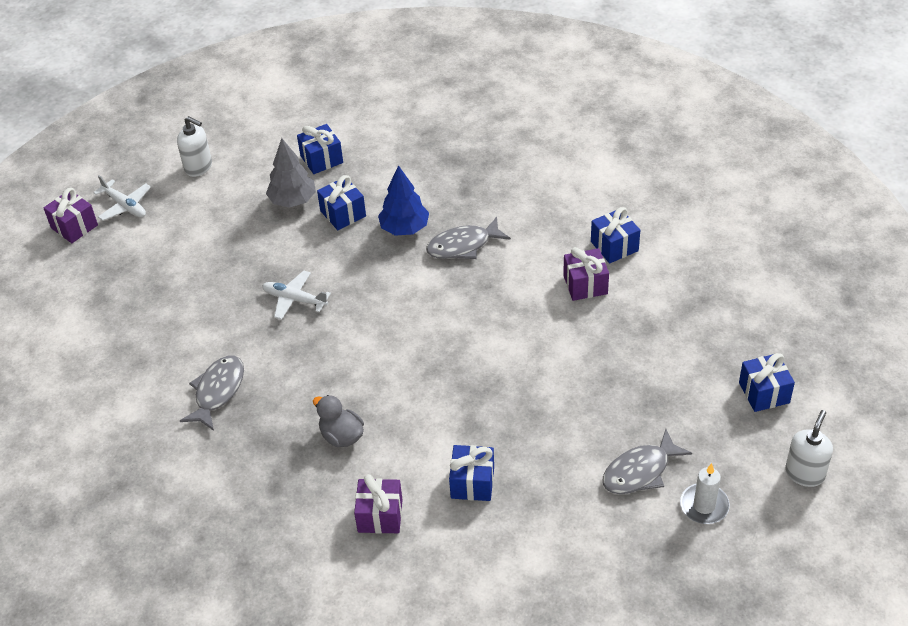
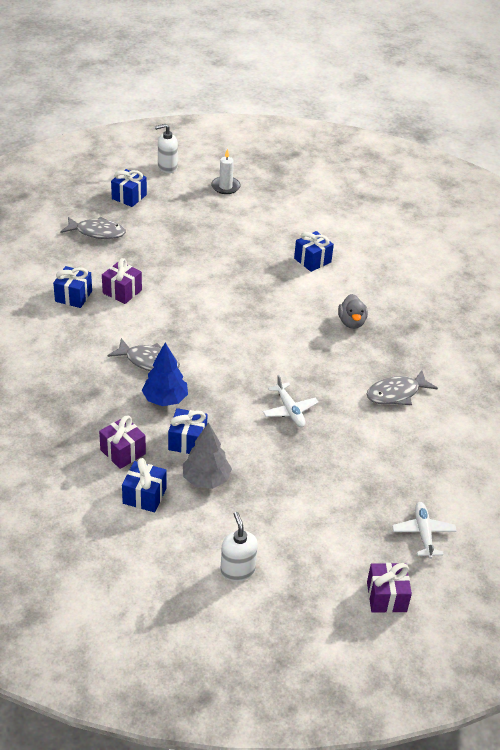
camera: 140 degrees left, 5 degrees down
(125, 206) = (329, 582): white plane -> white plane (423, 533)
(380, 515) = (374, 279): purple gift -> purple gift (123, 452)
(640, 471) = (231, 213): grey fish -> grey fish (97, 232)

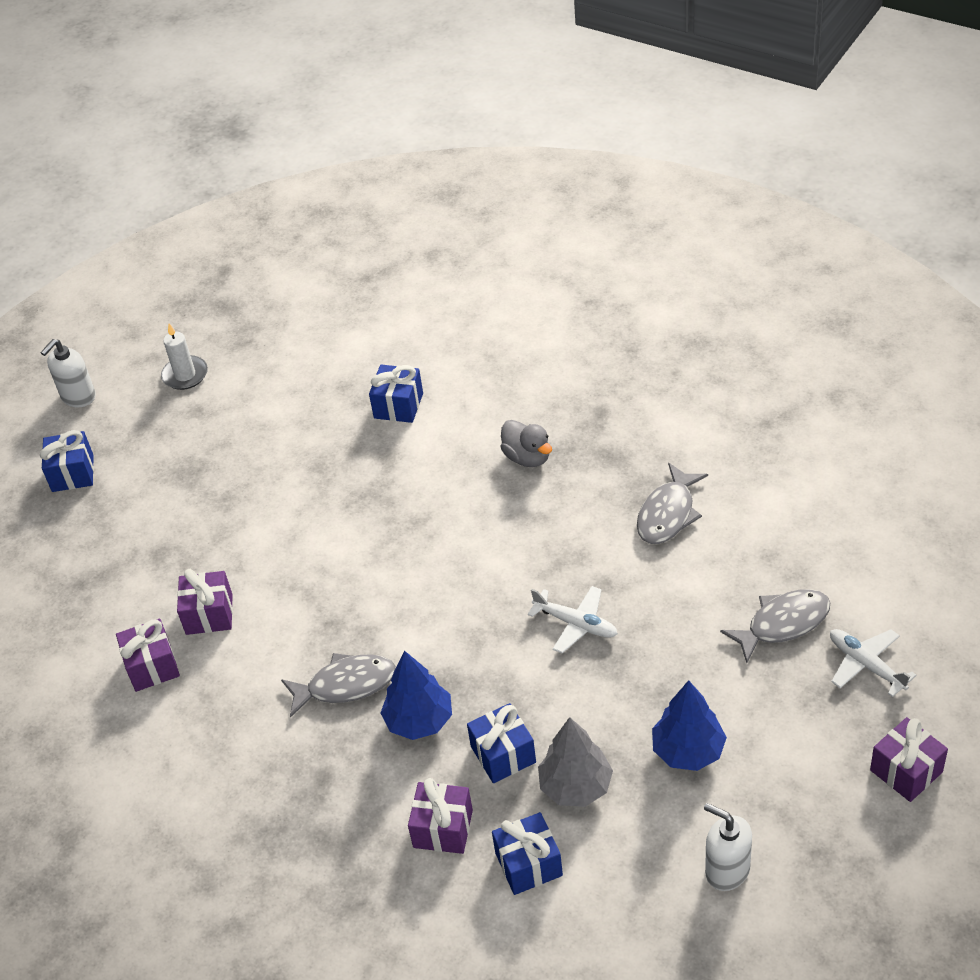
camera: 30 degrees left, 5 degrees up
(73, 296) = (152, 666): blue gift -> purple gift
(97, 232) = (85, 553): grey fish -> grey fish (783, 624)
(280, 504) = (688, 751): none -> blue tree

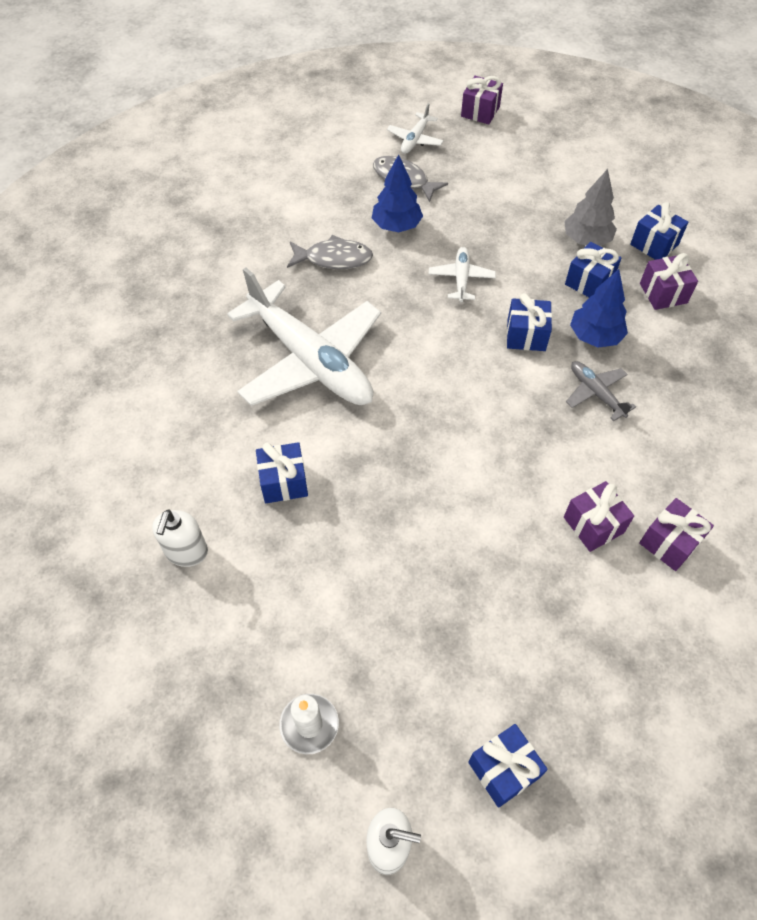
camera: 120 degrees left, 10 degrees up
(345, 685) = (596, 393): grey fish -> grey plane
(458, 653) = (526, 335): none -> blue gift
(527, 457) = (311, 361): grey duck -> white plane
(688, 751) = (526, 197): blue tree -> blue tree (396, 226)
(727, 870) = (592, 163): white soap dispenser -> white soap dispenser (186, 552)

